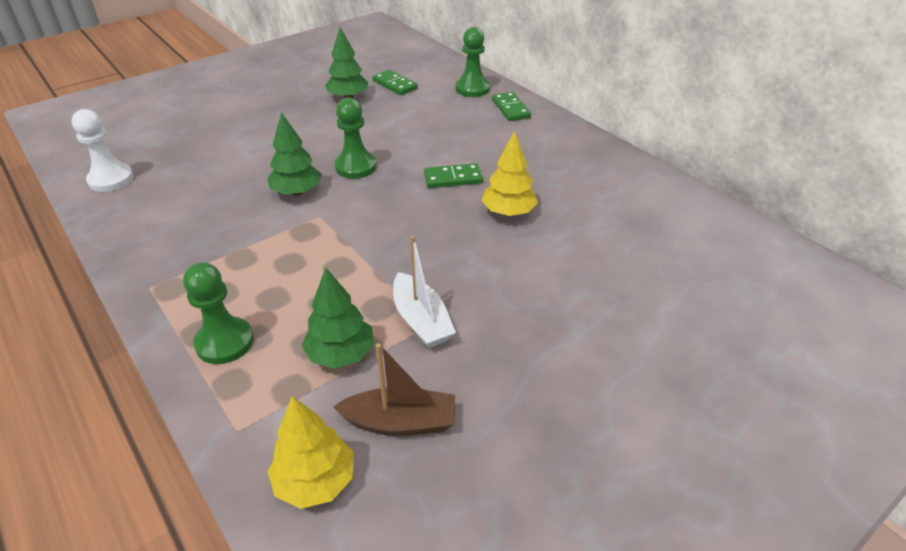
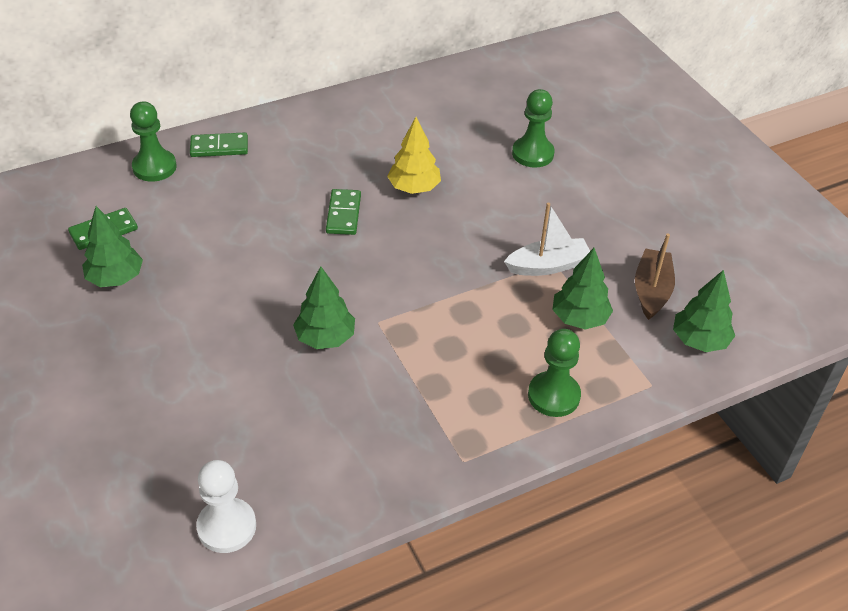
camera: 80 degrees left, 5 degrees up
(315, 481) = (699, 340): yellow tree -> green tree
(356, 167) = (291, 285): green pawn -> green pawn (532, 154)

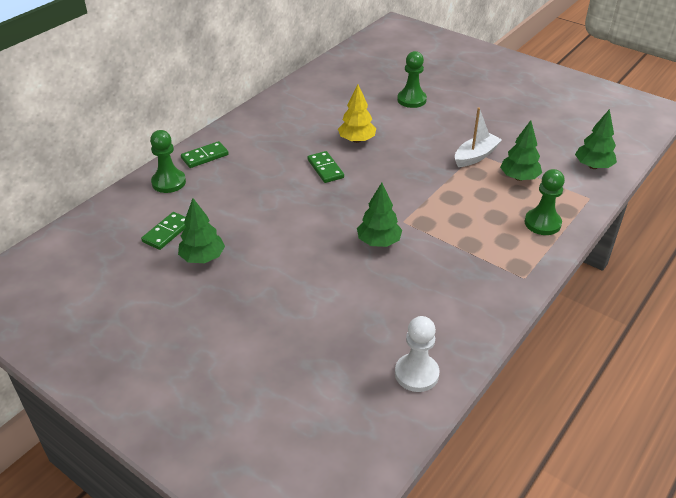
camera: 25 degrees left, 5 degrees down
(651, 291) = (544, 150): brown boat -> none

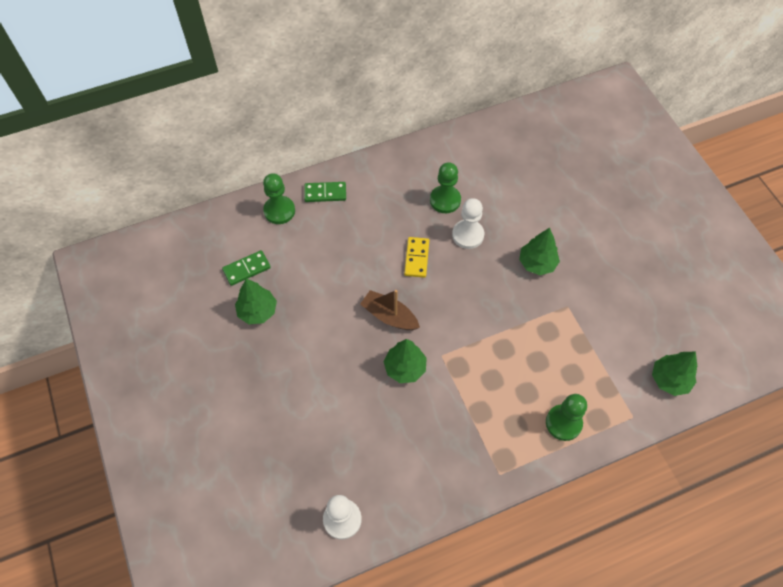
camera: 30 degrees right, 20 degrees up
(325, 169) = (417, 258): green domino -> yellow domino
(334, 213) = (389, 316): none -> brown boat
(356, 140) = (468, 235): yellow tree -> white pawn
(411, 100) = (556, 205): green pawn -> green pawn (445, 200)
(476, 156) = (564, 309): white boat -> none
(519, 178) = (584, 357): green tree -> green tree (537, 263)

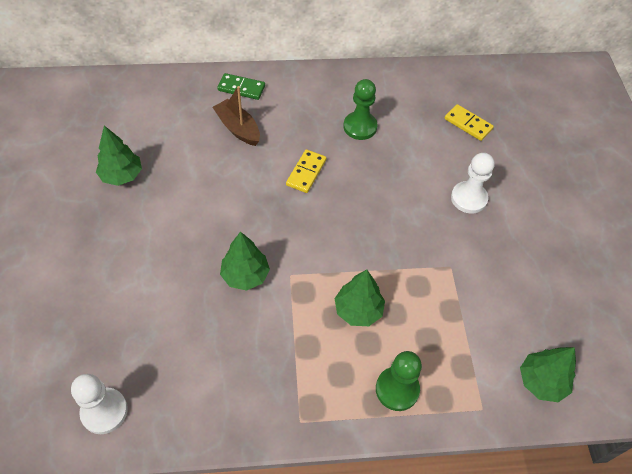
camera: 15 degrees right, 5 degrees down
(247, 269) = (131, 134): green domino -> none
(279, 211) = (189, 92): green pawn -> none
(389, 316) = (252, 219): brown boat -> brown boat (238, 128)
(468, 235) = (369, 166): white pawn -> white pawn (468, 198)
(535, 169) = (468, 124): none -> yellow domino
(537, 263) = (433, 214): green tree -> green tree (358, 310)

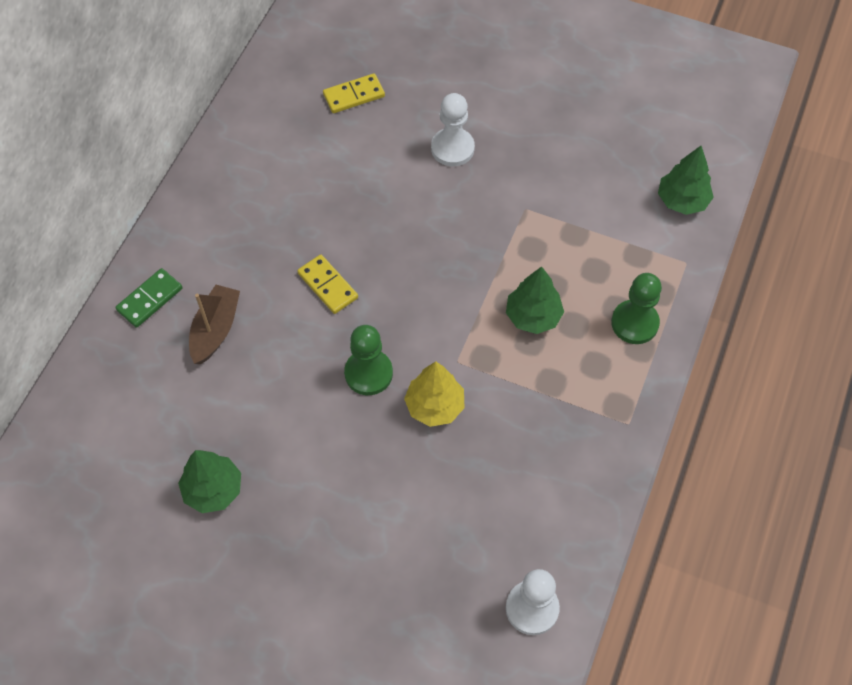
camera: 60 degrees left, 5 degrees up
(238, 128) = (215, 330): brown boat -> brown boat turned 120 degrees clockwise
(245, 275) = (435, 406): green tree -> yellow tree
(360, 127) = (293, 201): green pawn -> green pawn (368, 373)

